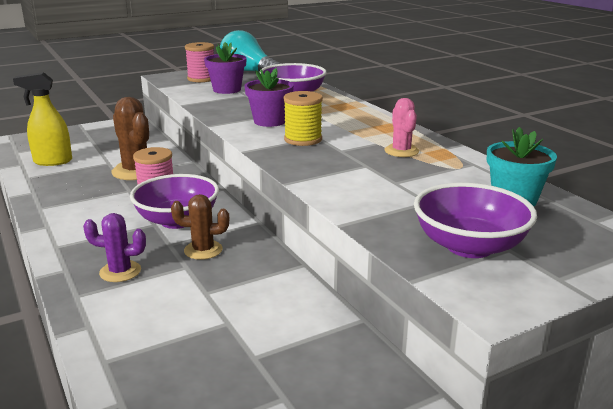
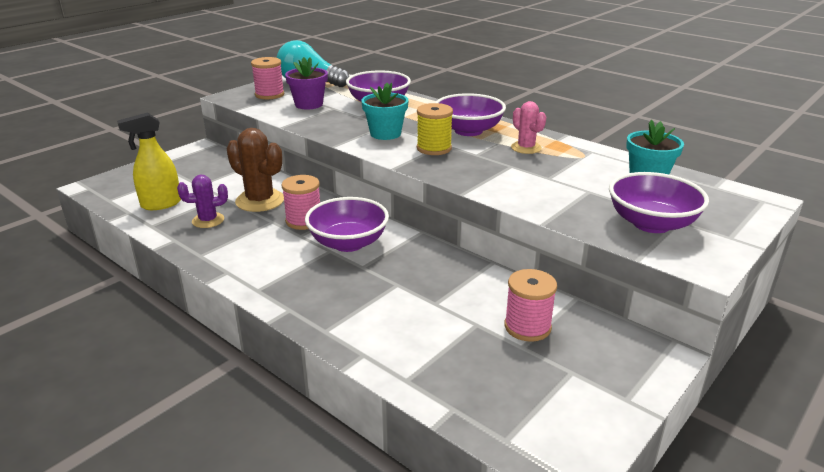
camera: 20 degrees left, 5 degrees up
(120, 272) = (343, 301): purple cactus -> purple cactus (208, 220)
(203, 250) = (398, 266): brown cactus -> none
(269, 121) = (385, 134): purple flower pot -> turquoise flower pot
(279, 338) = (527, 327): none -> pink spool
(356, 128) = (468, 130): none -> purple bowl

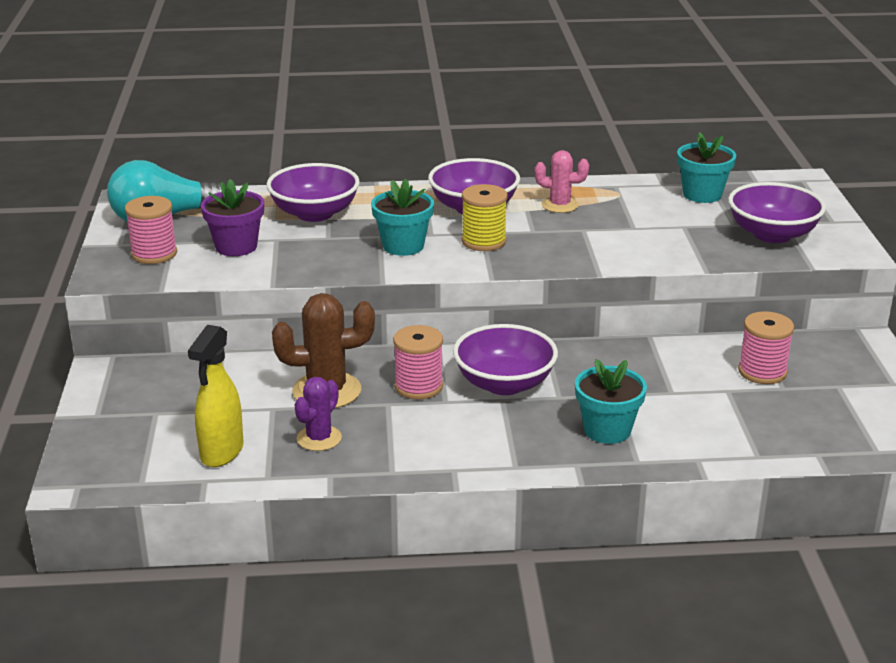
camera: 45 degrees left, 0 degrees up
(348, 301) = (607, 430): none -> turquoise flower pot

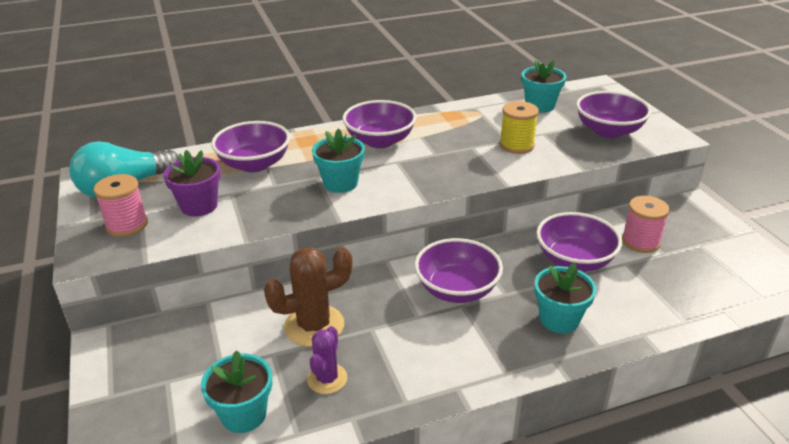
camera: 15 degrees left, 5 degrees up
(221, 452) = (244, 414): yellow spray bottle -> turquoise flower pot
(418, 386) = (389, 306): pink spool -> none
(483, 241) = (402, 169): yellow spool -> yellow spool (516, 145)
(559, 205) = (443, 129): pink cactus -> none
(664, 377) = (574, 260): none -> purple bowl

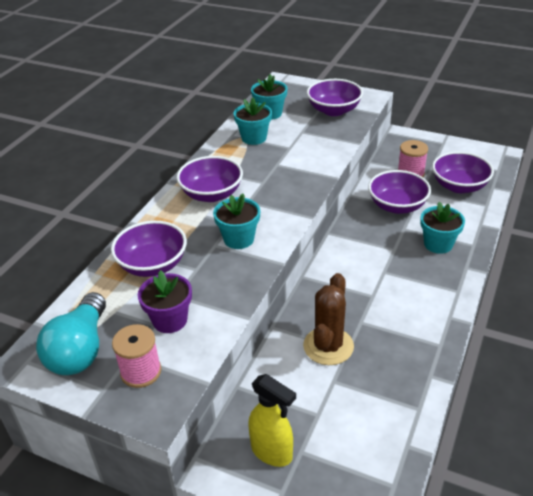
camera: 45 degrees left, 5 degrees up
(151, 364) = (272, 452): none -> yellow spray bottle
(244, 414) = (376, 426): turquoise flower pot -> turquoise flower pot (254, 138)
(327, 379) = (385, 368): purple cactus -> none
(457, 290) = (368, 265): purple bowl -> purple bowl (459, 186)
(516, 145) = (300, 148): yellow spool -> none

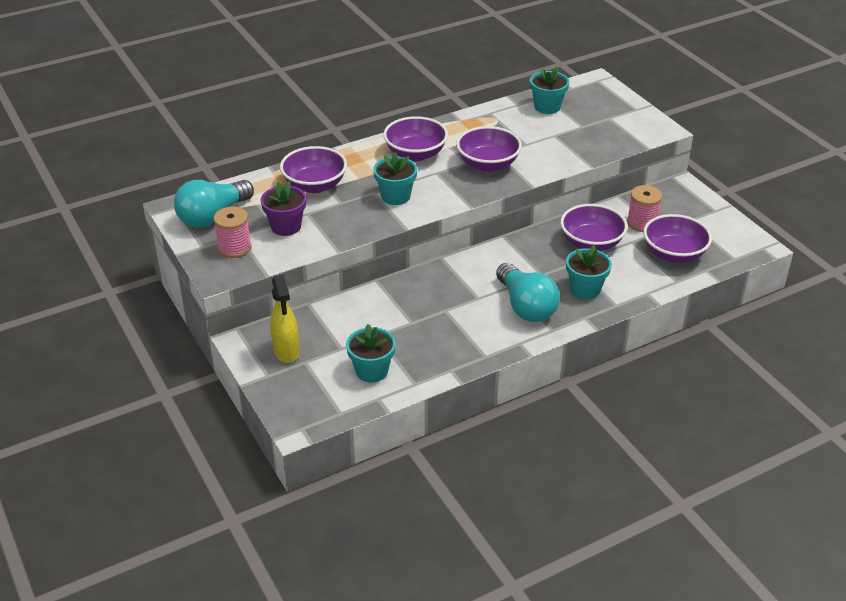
camera: 35 degrees right, 0 degrees up
(254, 138) = (506, 123): turquoise flower pot -> turquoise flower pot (371, 371)
(328, 346) = (400, 312): brown cactus -> none
(334, 110) = (609, 128): purple bowl -> purple bowl (488, 164)
(415, 282) = (526, 306): none -> turquoise light bulb

